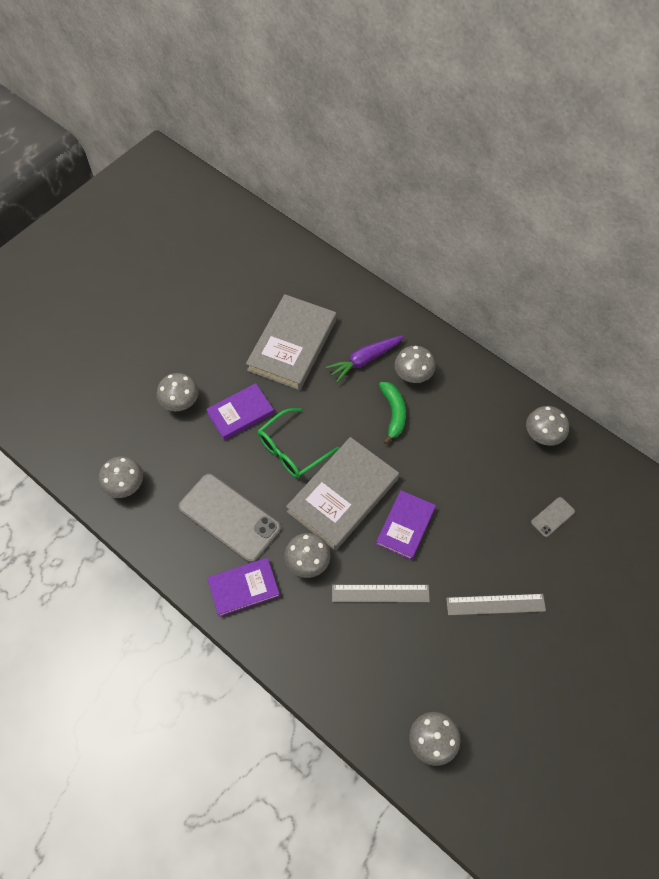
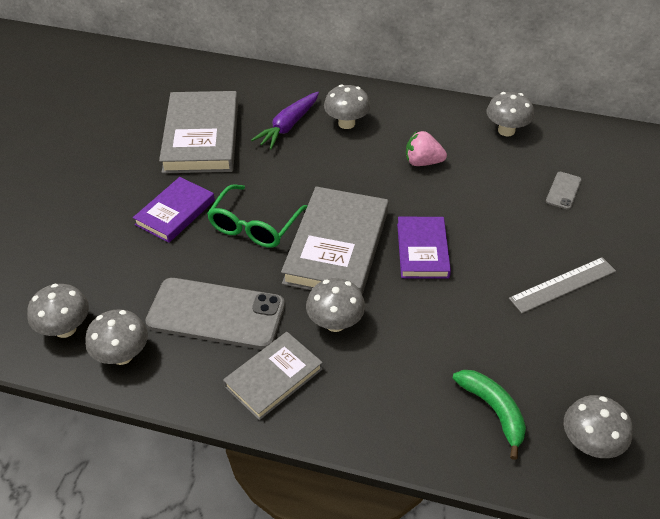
camera: 25 degrees left, 15 degrees down
(180, 403) = (97, 225): grey mushroom -> grey mushroom (122, 355)
(244, 588) = (273, 378): purple book -> grey book
(380, 593) = (436, 321): grey ruler -> none
(393, 413) = (346, 159): green banana -> green banana (493, 410)
(453, 441) = (422, 162): none -> pink strawberry

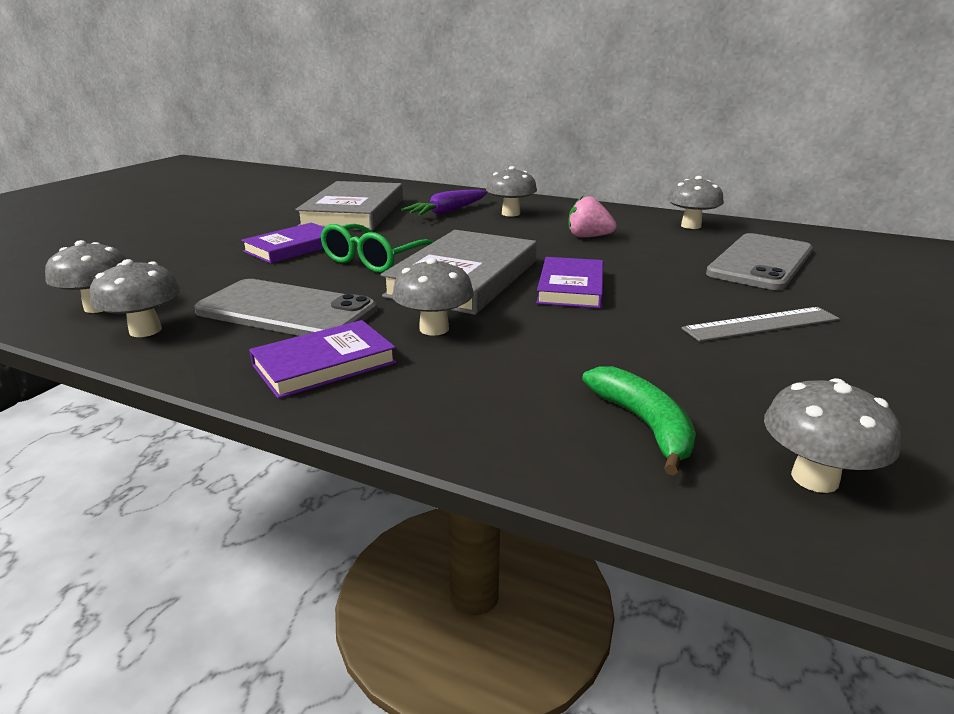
camera: 10 degrees right, 20 degrees down
(273, 378) = (324, 364): grey book -> purple book
(563, 190) = (760, 262): grey phone -> grey phone, size x2.26

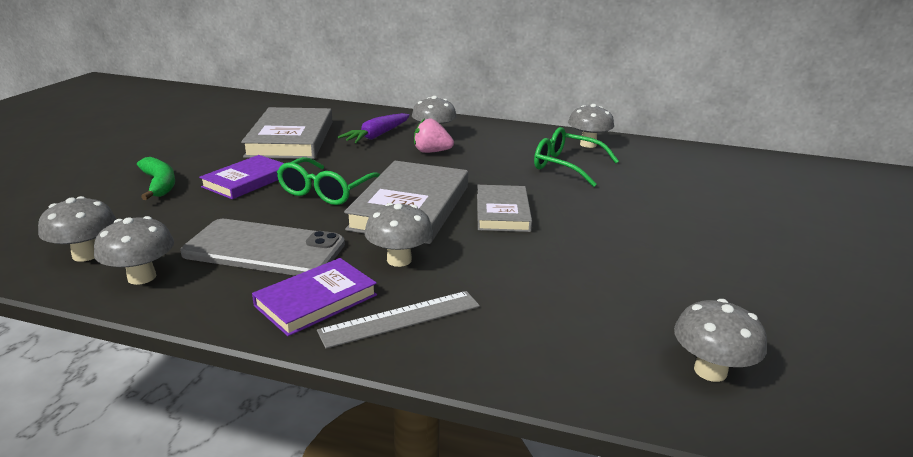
camera: 10 degrees left, 0 degrees up
(570, 287) = (502, 212): purple book -> grey book
(588, 237) = (506, 159): pink strawberry -> pink strawberry (431, 152)
(643, 424) = (584, 336): green banana -> green banana (159, 184)
(660, 245) = (567, 166): none -> green glasses
(760, 262) = (648, 180): grey phone -> none
(761, 324) = (657, 240): grey ruler -> grey ruler (401, 319)

